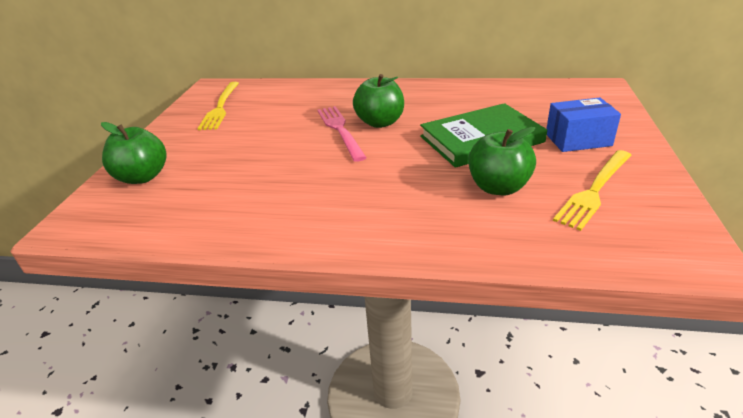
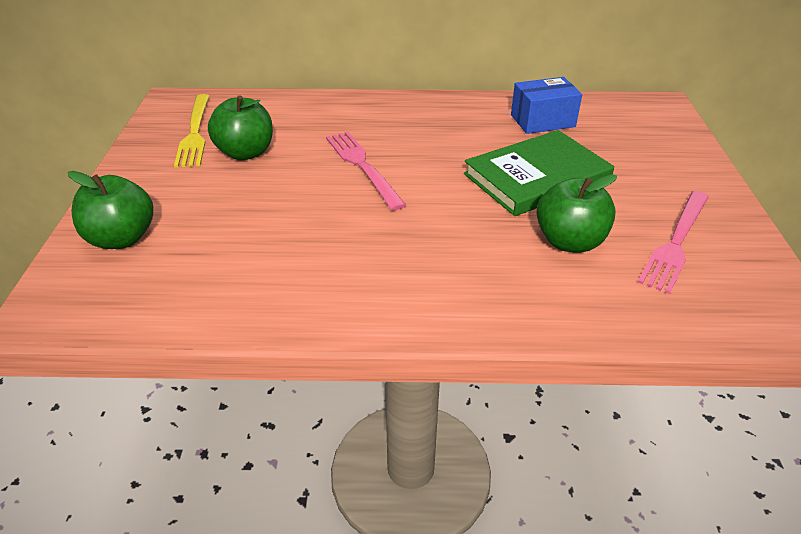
camera: 10 degrees left, 5 degrees up
(380, 122) = (410, 155): green apple -> green apple (245, 153)
(578, 140) = (647, 177): blue box -> blue box (542, 121)
(594, 190) = (676, 242): yellow fork -> pink fork

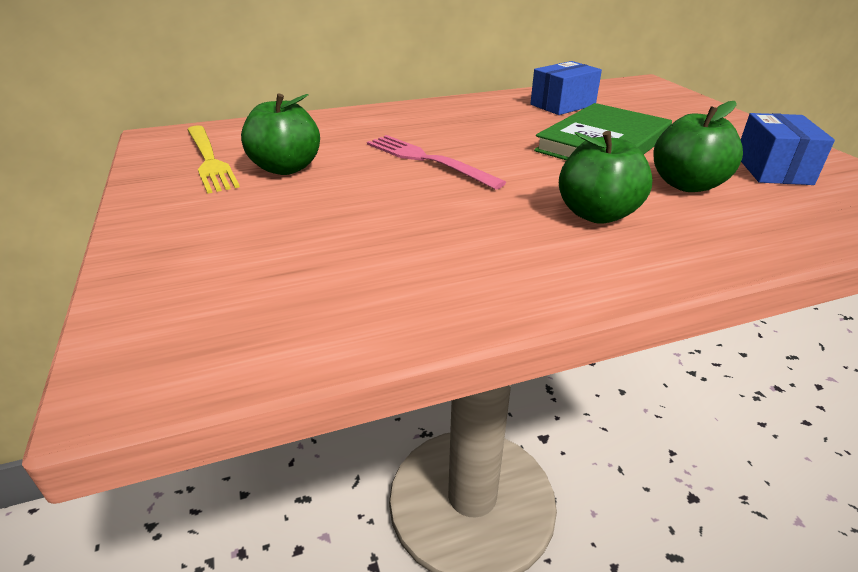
camera: 20 degrees left, 5 degrees down
(121, 238) = (188, 273): green apple -> green apple (597, 214)
(676, 242) = (772, 169): pink fork -> blue box

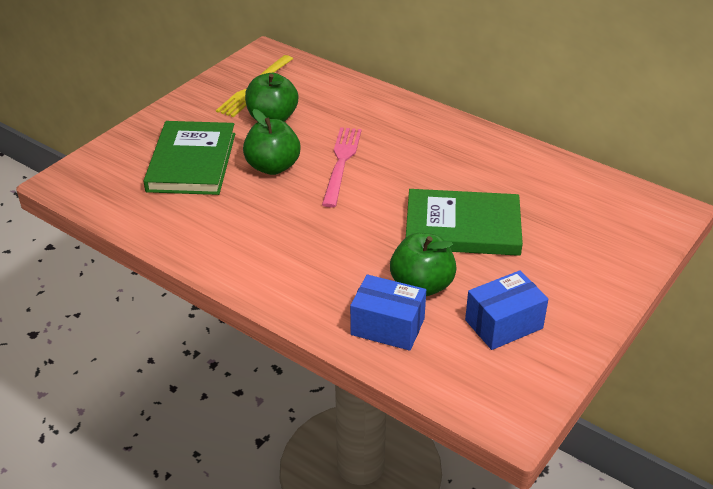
camera: 55 degrees right, 5 degrees up
(283, 241) = (192, 162): none -> green book
(562, 105) = (533, 182): blue box -> blue box (387, 327)
(597, 214) = (330, 257): green apple -> green apple (273, 167)

